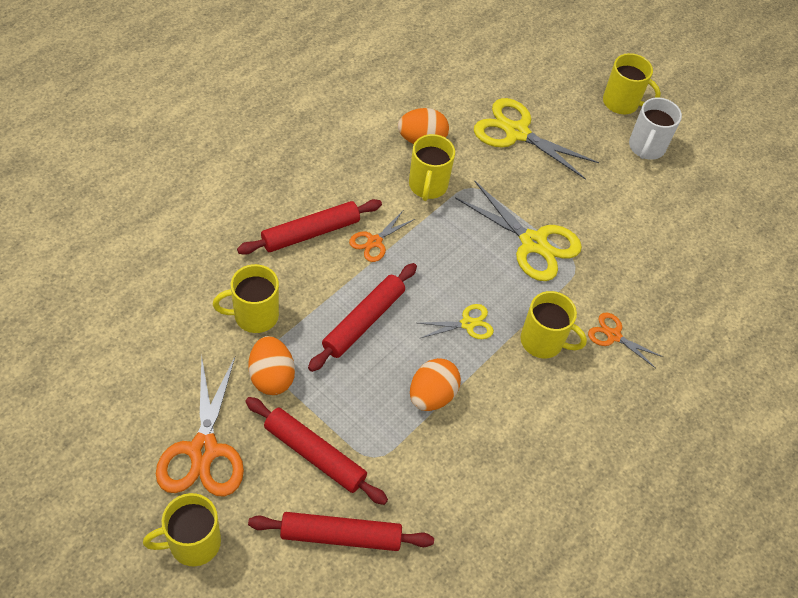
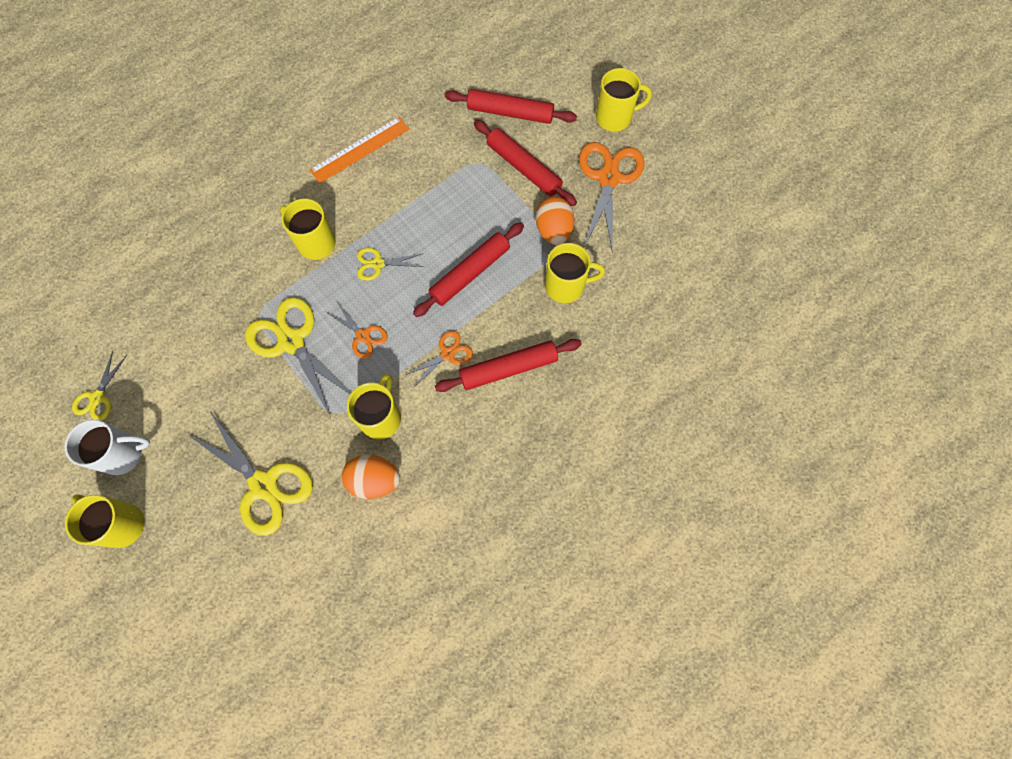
camera: 165 degrees left, 15 degrees up
(432, 395) = (423, 205): orange egg -> none
(527, 461) = (360, 149): none -> orange ruler
(613, 336) = (250, 243): orange scissors -> orange scissors (363, 336)
(646, 147) = (123, 454): white mug -> white mug turned 45 degrees clockwise
(692, 187) = (97, 397): none -> yellow scissors

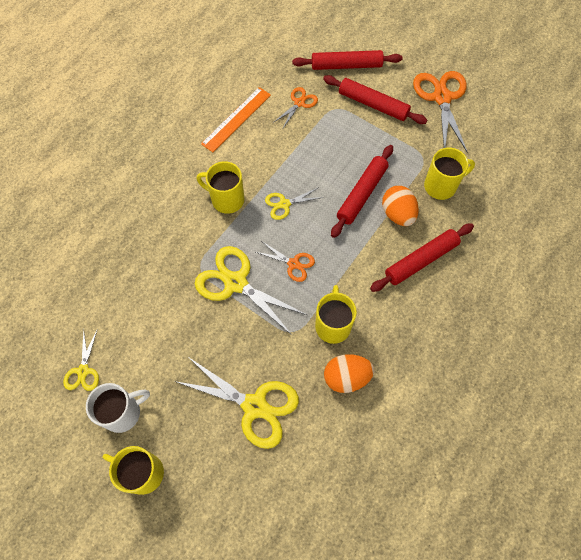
camera: 15 degrees left, 5 degrees down
(447, 354) = (368, 261): orange scissors -> orange scissors (299, 103)
(553, 230) = (415, 146): orange egg -> orange egg (397, 214)
(615, 117) = (428, 52): yellow mug -> none

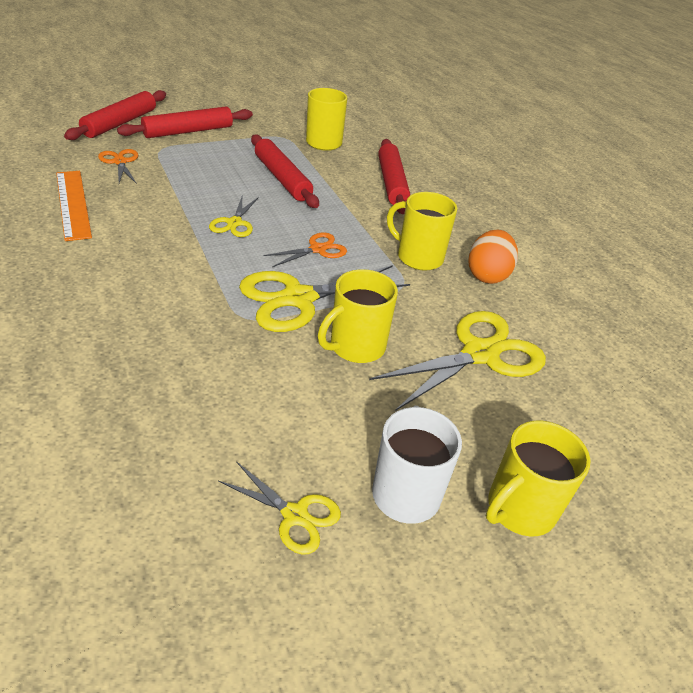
camera: 65 degrees left, 25 degrees down
(226, 199) = (174, 256): yellow mug -> yellow mug (356, 347)
(397, 214) = (328, 172): orange egg -> none
(441, 98) = (232, 104): orange scissors -> none

